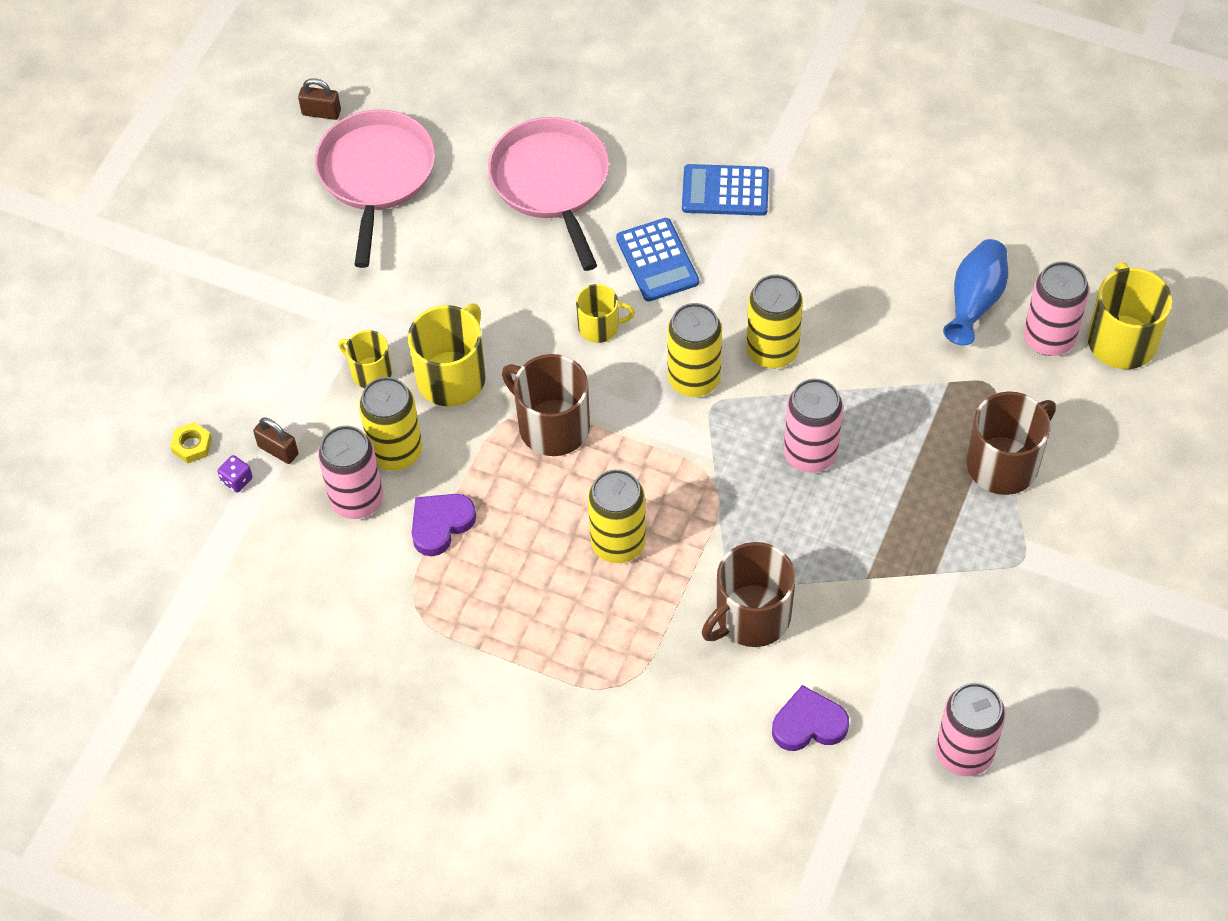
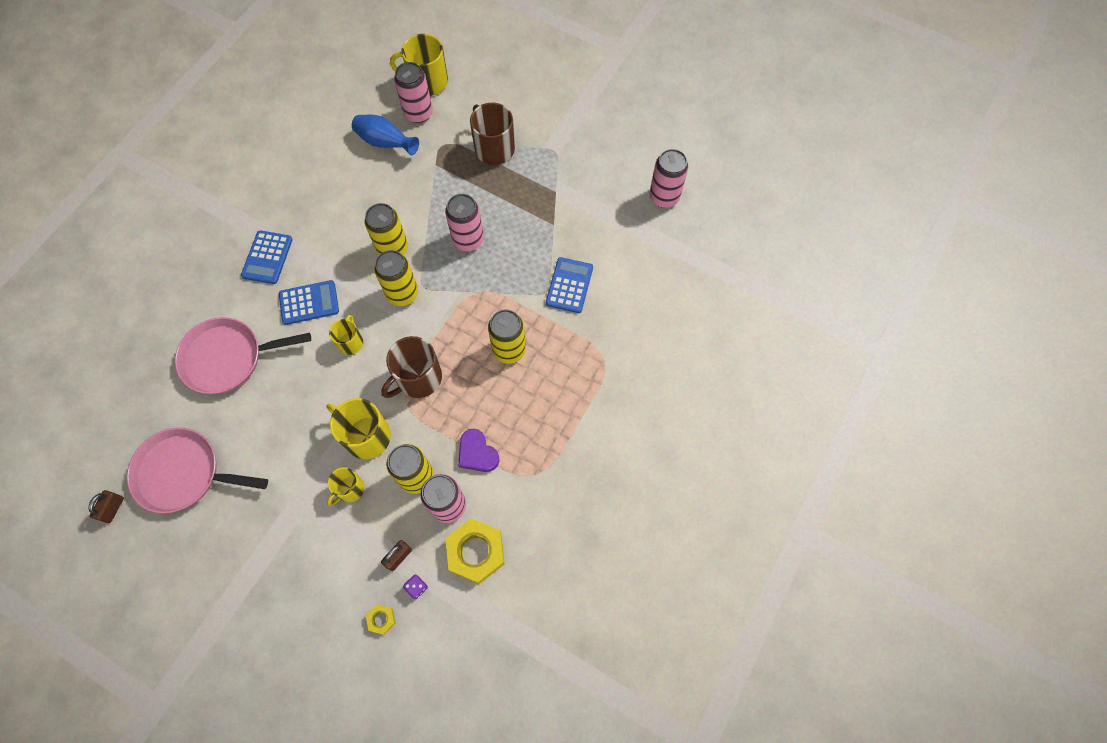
camera: 85 degrees left, 10 degrees up
(291, 546) = (476, 552): none -> yellow nut
(751, 617) = (569, 285): brown mug -> blue calculator
(809, 724) = (639, 266): purple heart -> none

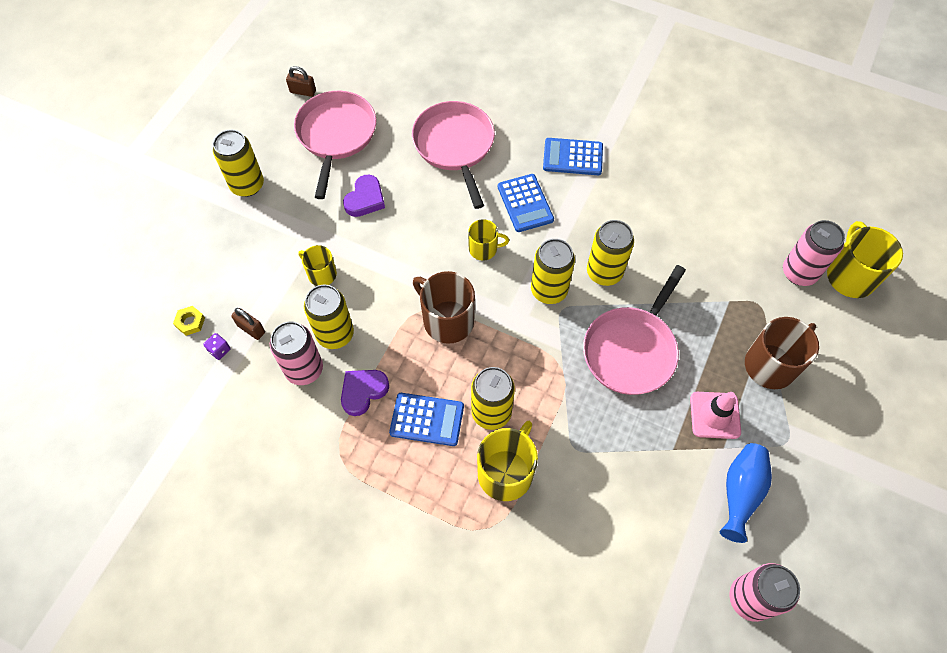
camera: 85 degrees right, 5 degrees down
(226, 567) = (247, 185): none -> yellow can
(272, 445) = (365, 199): none -> purple heart
(366, 436) = (378, 280): yellow mug -> yellow mug (506, 472)
(385, 143) = (746, 244): blue vase -> blue vase (739, 493)
(468, 240) = (631, 350): pink can -> pink pan
(476, 552) = (253, 403): yellow nut -> none
(529, 192) = (715, 415): none -> pink traffic cone
(569, 285) = (588, 476): blue calculator -> blue calculator (427, 419)

